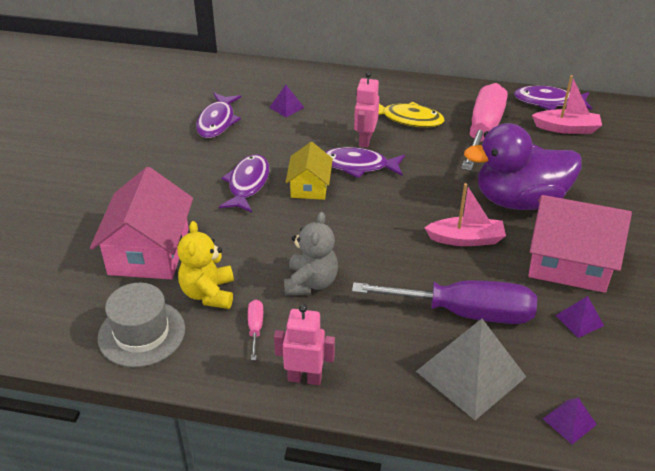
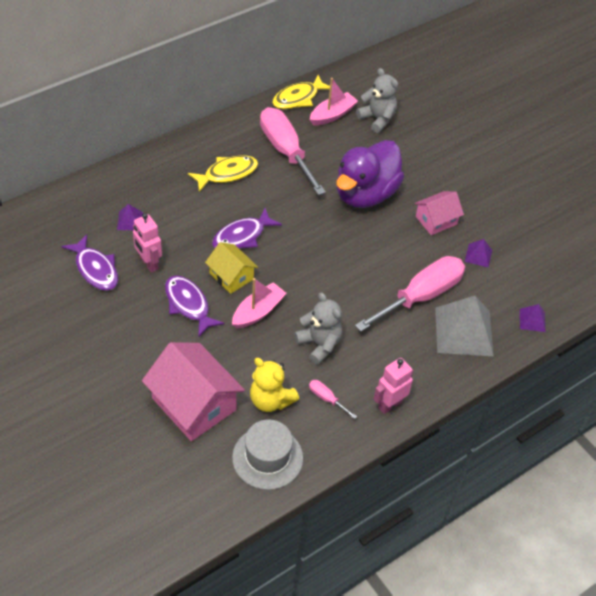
camera: 50 degrees left, 10 degrees up
(365, 140) = (220, 212): pink robot -> pink robot (149, 263)
(465, 313) = (421, 296): purple screwdriver -> pink screwdriver
(466, 239) = (367, 245): pink boat -> pink boat (258, 312)
(548, 102) = (298, 98): purple fish -> yellow fish
(569, 262) = (436, 220): pink house -> pink house, size x0.57
(611, 153) = (377, 119): none -> grey teddy bear

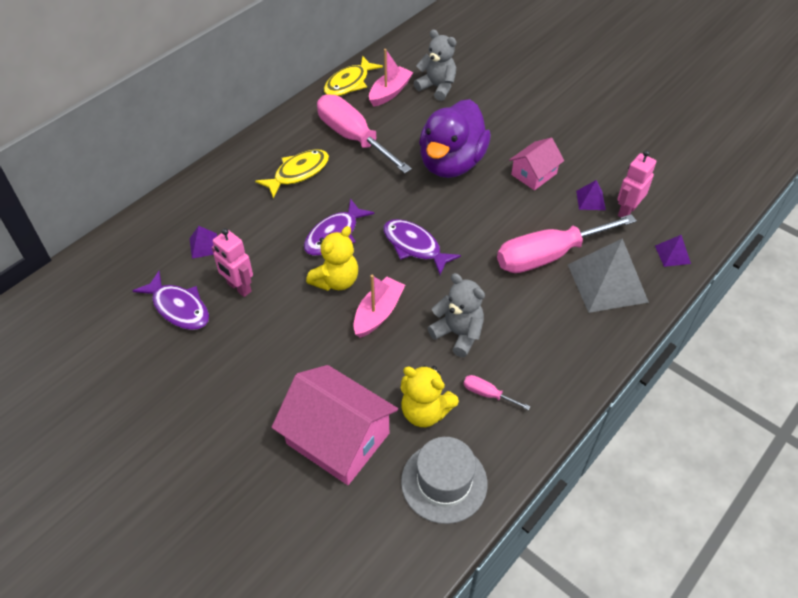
camera: 10 degrees left, 0 degrees up
(188, 305) = (297, 323): purple fish -> purple fish (414, 246)
(231, 276) = (336, 281): yellow house -> yellow teddy bear
(389, 404) = (559, 383): pink robot -> pink robot (627, 211)
(421, 296) = (548, 256): pink screwdriver -> pink screwdriver turned 150 degrees counterclockwise

